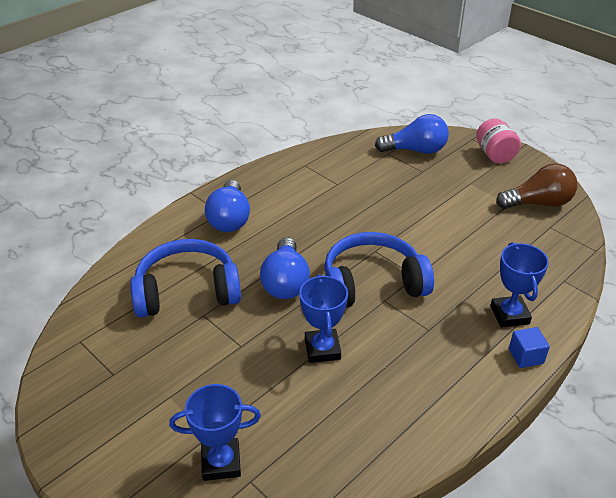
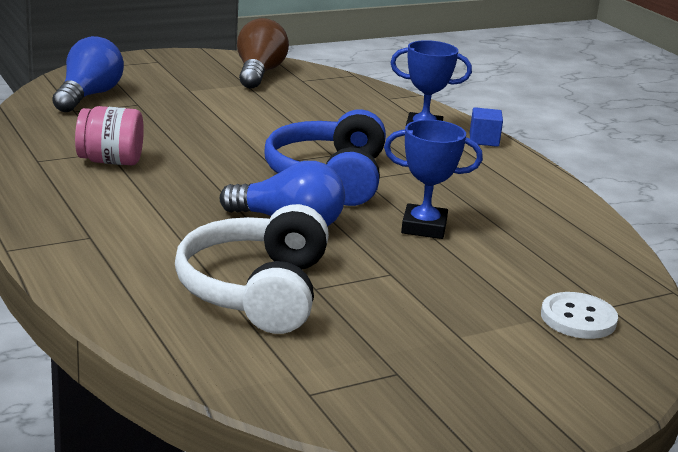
camera: 75 degrees left, 15 degrees down
(187, 291) = (256, 291): blue headphones -> white headphones
(221, 462) = (578, 318): blue trophy -> white button
(229, 219) = (113, 233): blue light bulb -> none
(494, 155) = (148, 65): pink jar -> pink jar (110, 161)

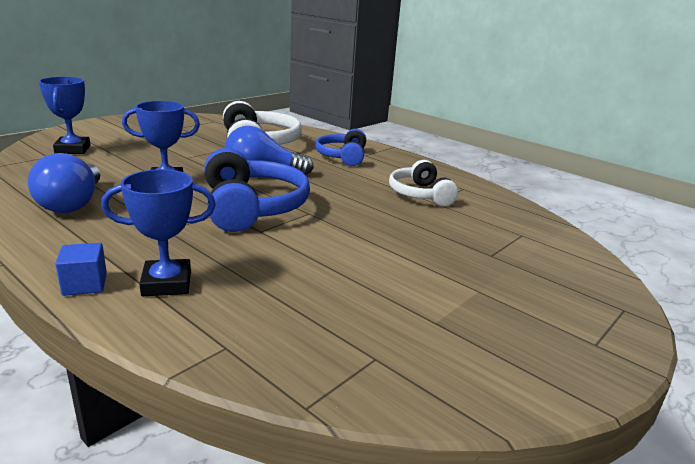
camera: 160 degrees right, 0 degrees up
(88, 96) = (544, 254): blue light bulb -> blue light bulb (72, 203)
(110, 161) = (420, 194): pink jar -> white headphones
(134, 237) = (342, 156): none -> blue headphones
(259, 73) = (447, 355): brown light bulb -> none
(578, 318) = (73, 149): white button -> blue trophy

